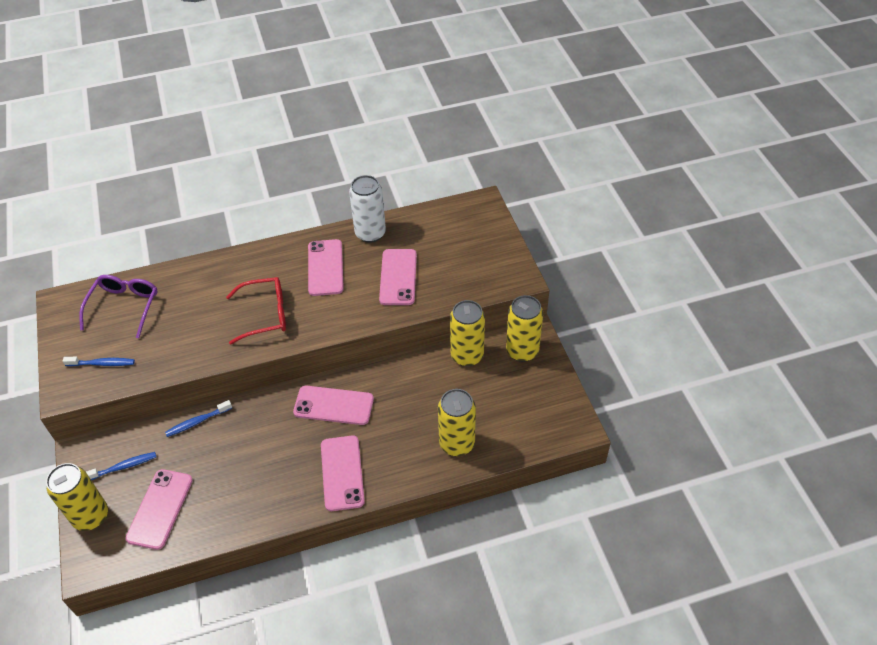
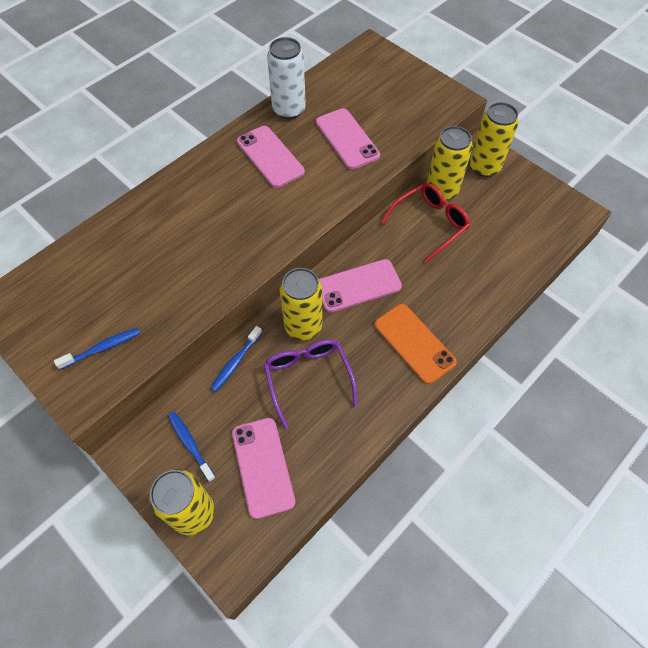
camera: 30 degrees left, 10 degrees up
(123, 467) = (190, 444): blue toothbrush -> blue toothbrush turned 75 degrees counterclockwise
(124, 307) = (82, 280): purple glasses -> purple glasses (308, 379)
(264, 315) = (244, 225): red glasses -> red glasses (429, 224)
(342, 473) = (414, 343): pink phone -> orange phone
(457, 443) = (493, 269): yellow can -> yellow can (303, 326)

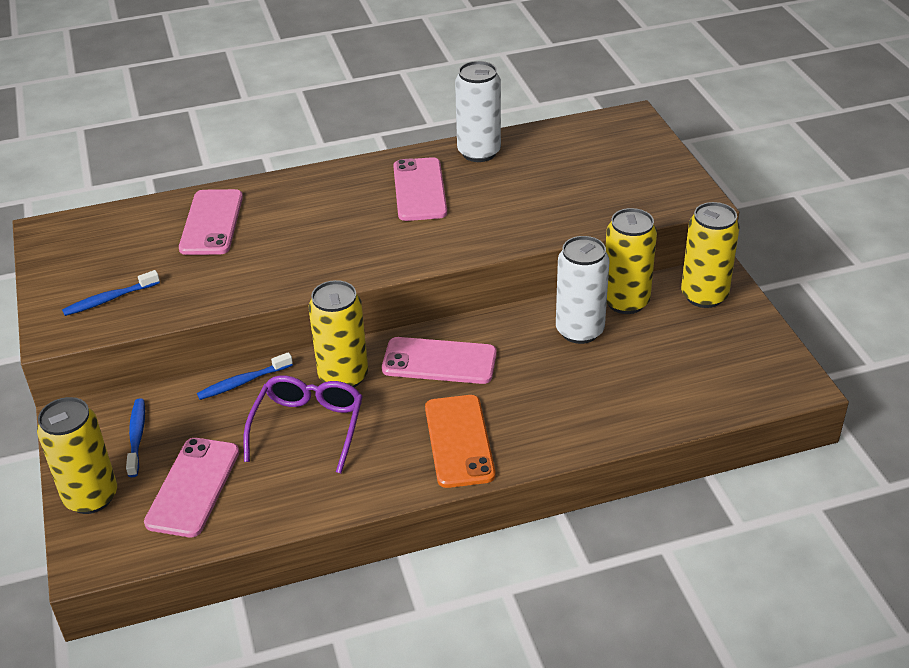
camera: 30 degrees right, 20 degrees down
(102, 348) = (109, 299): blue toothbrush -> blue toothbrush turned 150 degrees clockwise
(347, 139) = (523, 199): pink phone -> pink phone (211, 223)
(429, 224) = (579, 331): red glasses -> white can

